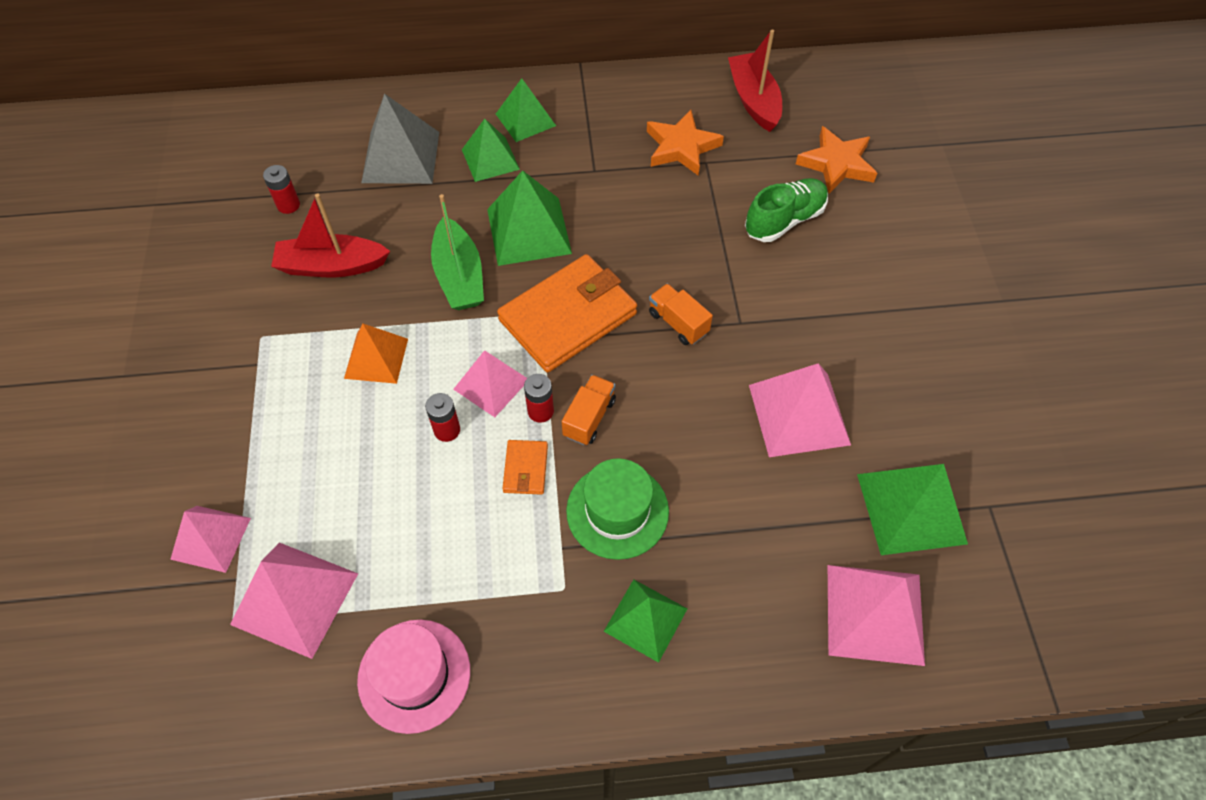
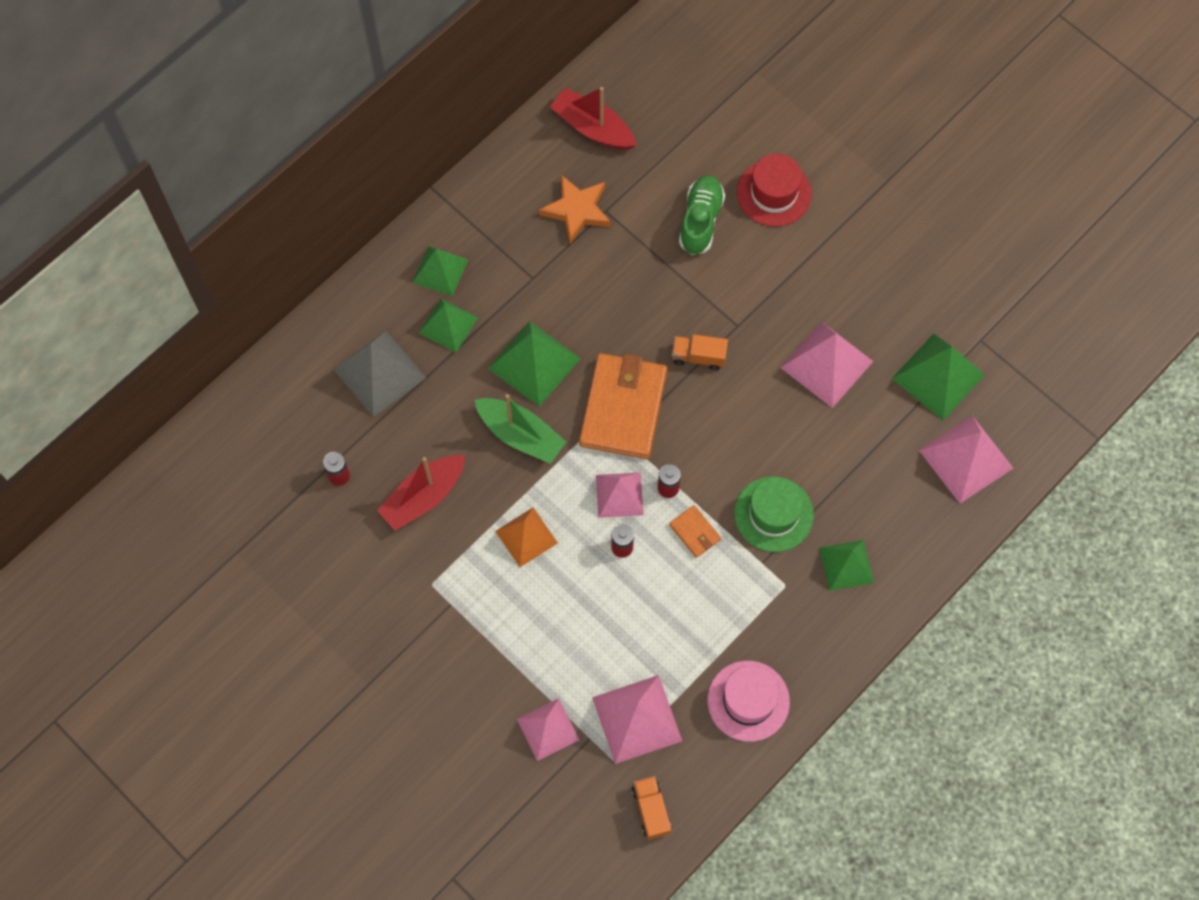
camera: 40 degrees left, 10 degrees up
(589, 418) = (702, 468): orange truck -> orange truck (651, 810)
(836, 164) = (697, 144): orange star -> none
(875, 241) = (774, 193): none -> red hat

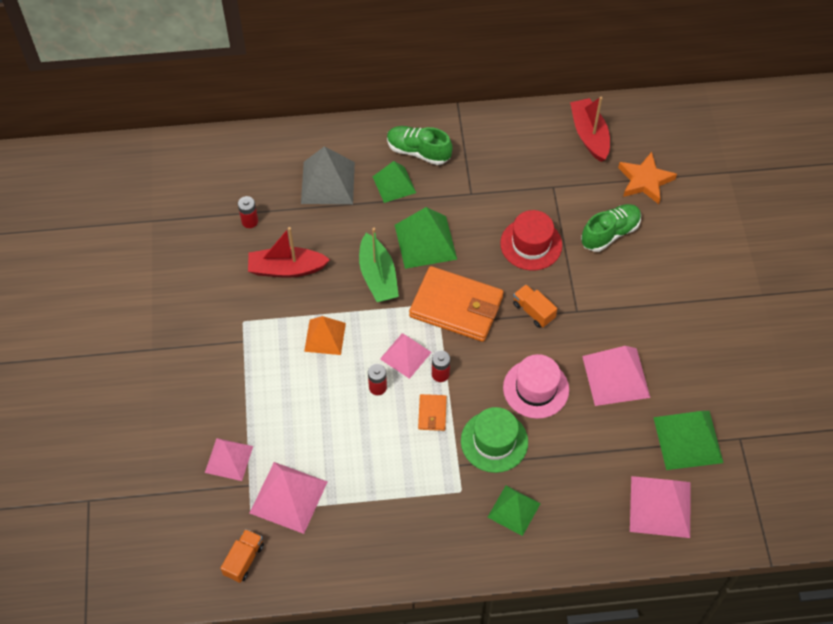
camera: 40 degrees right, 10 degrees down
(440, 271) = (418, 151): green pyramid -> green shoe
(577, 210) = (535, 174): orange star -> orange star (645, 181)
(623, 408) = (456, 307): orange wallet -> orange wallet turned 60 degrees clockwise
(748, 701) = (369, 543): pink hat -> pink hat (536, 388)
(774, 193) = (675, 250): red hat -> red hat (531, 244)

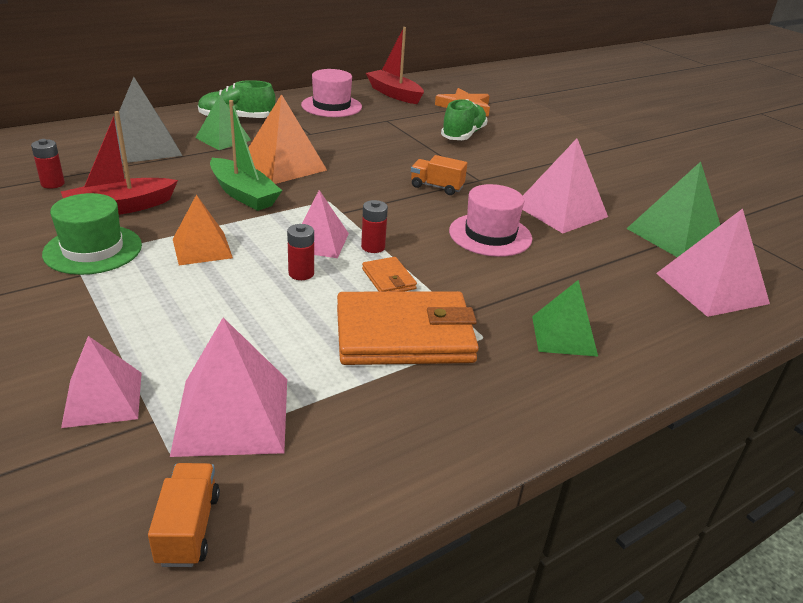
camera: 30 degrees left, 25 degrees down
(425, 242) = (283, 165): green pyramid -> orange pyramid
(456, 307) = (351, 198): orange wallet -> orange wallet (404, 335)
(494, 441) = (483, 284): green hat -> green hat (93, 249)
(514, 146) = (331, 106): none -> pink hat
(531, 244) = (395, 151): red hat -> none

